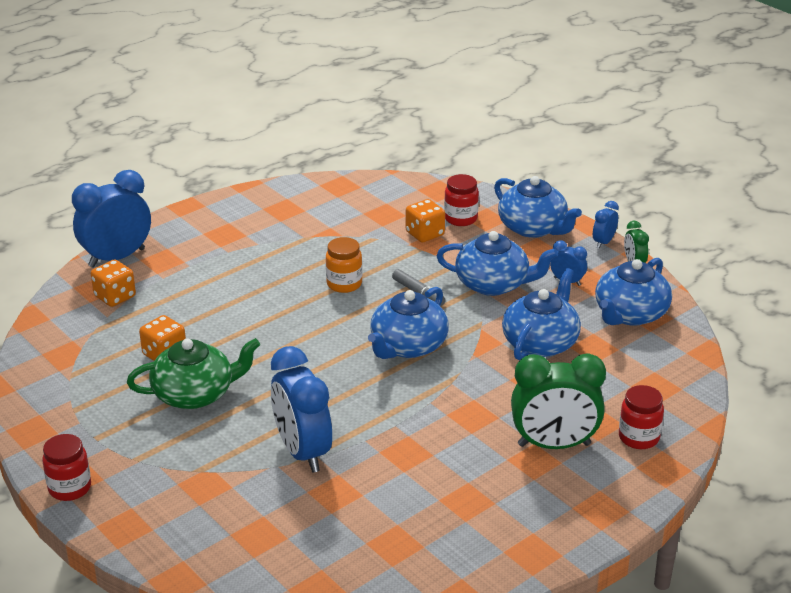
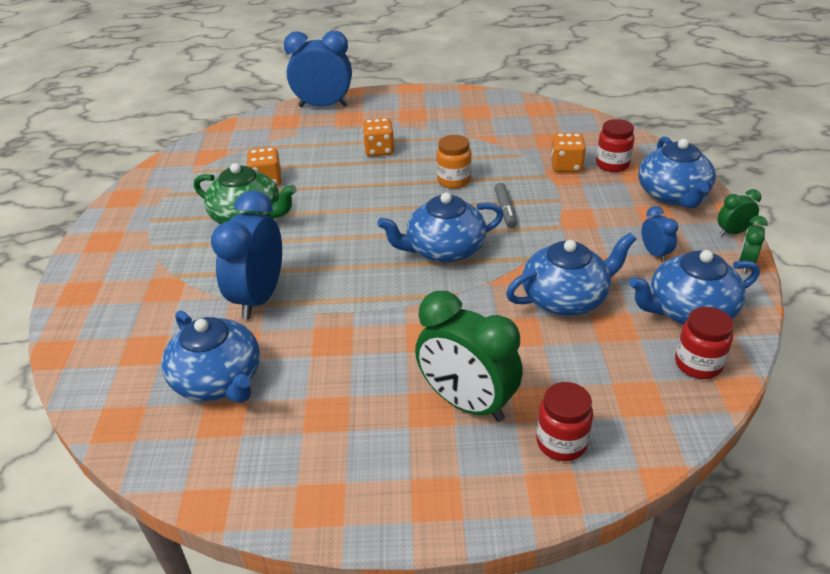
camera: 40 degrees right, 5 degrees up
(70, 488) = (90, 247): red jar -> red jar (698, 364)
(115, 297) = (289, 130): orange dice -> orange dice (379, 150)
(493, 284) = (580, 228): blue teapot -> blue teapot (218, 380)
(603, 242) = (732, 232): blue clock -> green clock

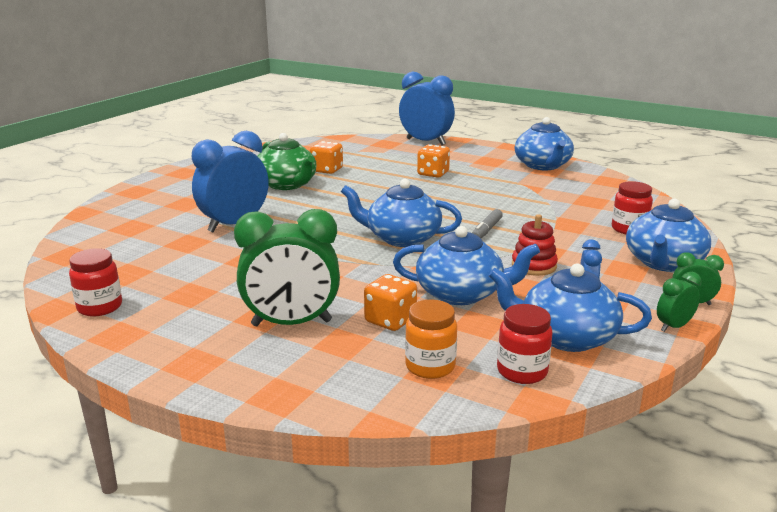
camera: 30 degrees right, 15 degrees down
(218, 380) = (151, 255): blue teapot -> blue teapot (543, 165)
(454, 180) = (468, 203): orange jar -> orange jar (430, 366)
(467, 403) = (291, 323): green clock -> green clock turned 75 degrees counterclockwise
(561, 442) = (329, 371): red jar -> red jar (100, 307)
(566, 166) = (582, 219): orange dice -> orange dice (390, 320)
(586, 239) = (534, 266): none -> red stacking toy

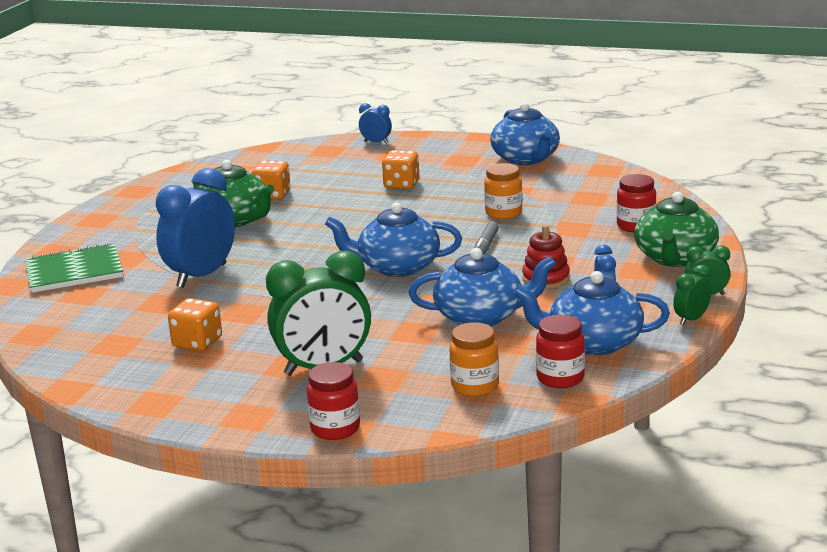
camera: 10 degrees left, 0 degrees up
(100, 307) = (114, 381): red jar -> red jar (335, 429)
(138, 208) = (74, 271): none -> green notebook
(390, 320) = (420, 351): orange dice -> orange dice (197, 342)
(426, 142) = (376, 142): blue clock -> blue clock, size x0.47
(511, 205) = (503, 213): none -> orange jar
(663, 262) = (675, 258): blue teapot -> green teapot

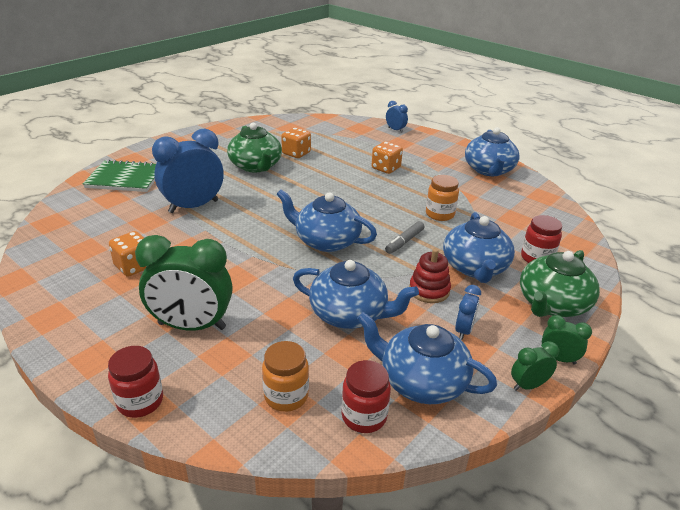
camera: 20 degrees right, 10 degrees up
(578, 249) = (475, 267): none -> blue teapot

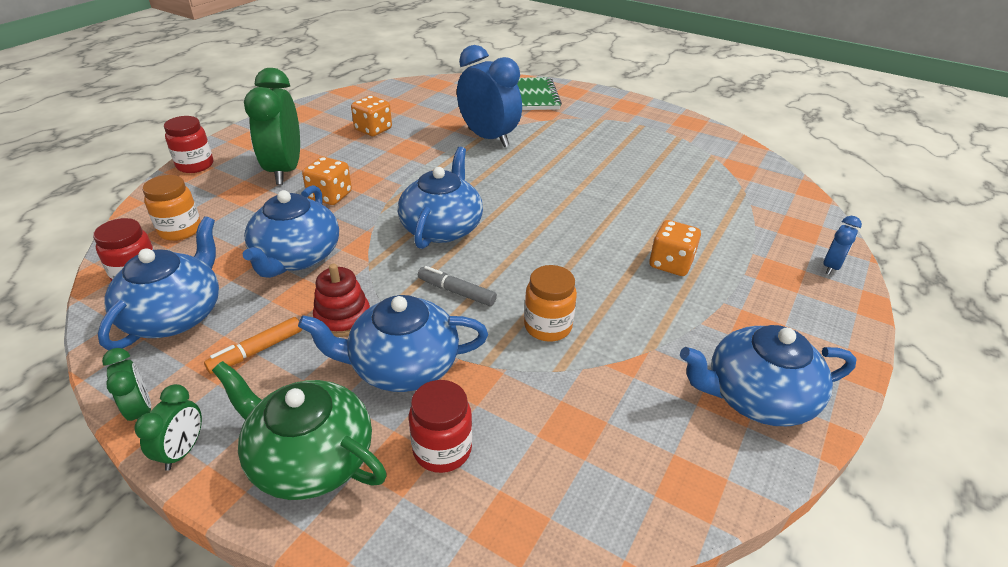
camera: 80 degrees right, 5 degrees up
(256, 166) = (603, 159): green teapot -> none
(296, 153) = (660, 182): orange dice -> orange dice (330, 196)
(464, 330) = (257, 351): blue clock -> orange marker

